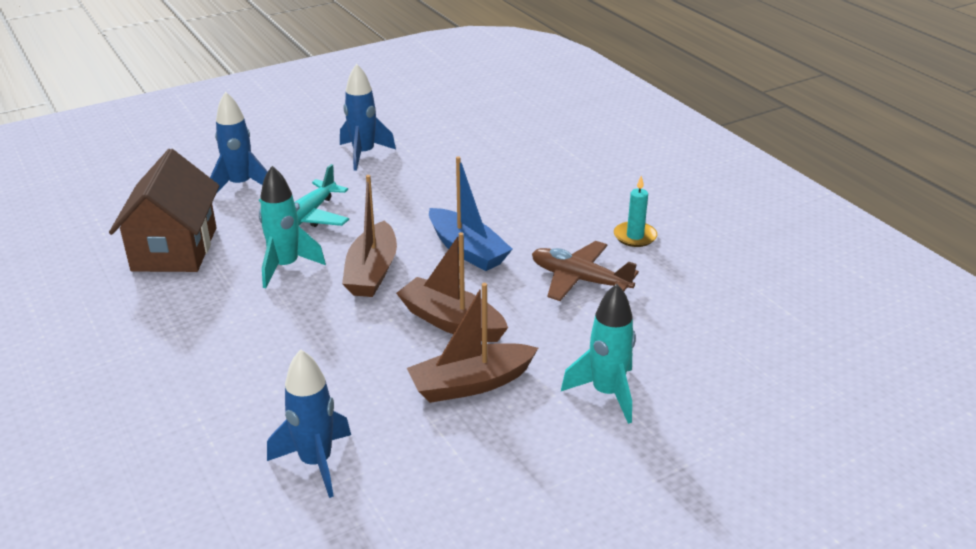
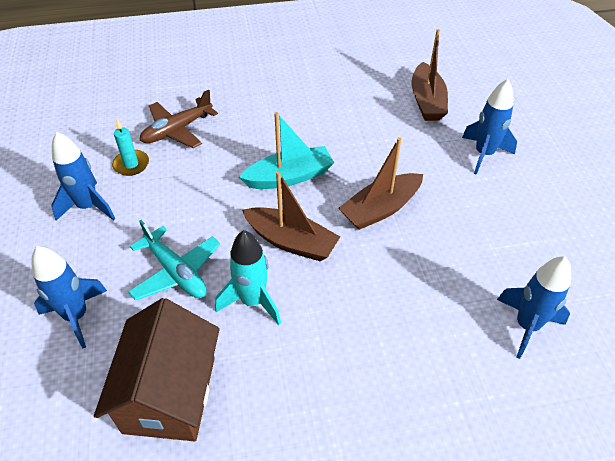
camera: 70 degrees left, 15 degrees up
(175, 249) = (170, 394): brown house -> brown house turned 75 degrees clockwise
(467, 250) = (289, 177): blue boat -> turquoise boat
(471, 384) = (457, 216): brown boat -> brown boat (427, 101)
(579, 280) = (356, 130): brown plane -> brown plane (177, 130)
(606, 393) = (484, 154): turquoise rocket -> blue rocket
(635, 236) = (317, 90): turquoise candle -> turquoise candle (131, 164)

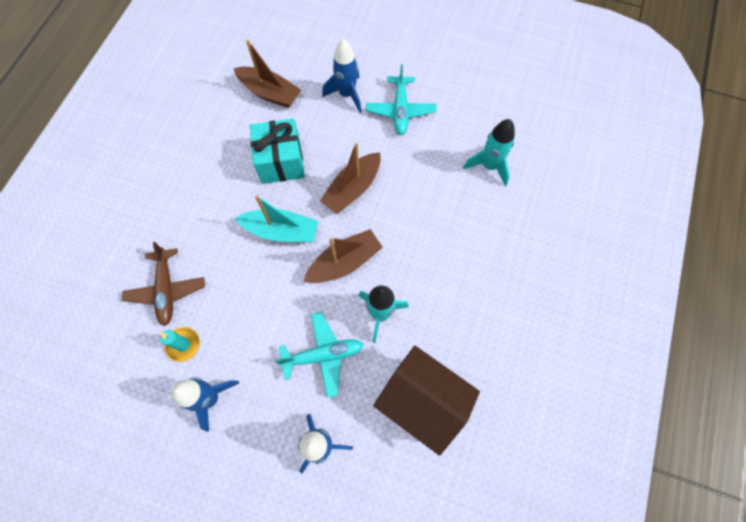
camera: 60 degrees left, 20 degrees up
(289, 177) = (281, 231): turquoise boat -> turquoise boat turned 90 degrees clockwise
(362, 142) = (281, 161): none -> turquoise gift
(380, 209) = (352, 189): brown boat -> brown boat turned 45 degrees clockwise
(511, 205) = (400, 110): none -> turquoise plane
(526, 326) = (489, 166): blue rocket -> turquoise rocket

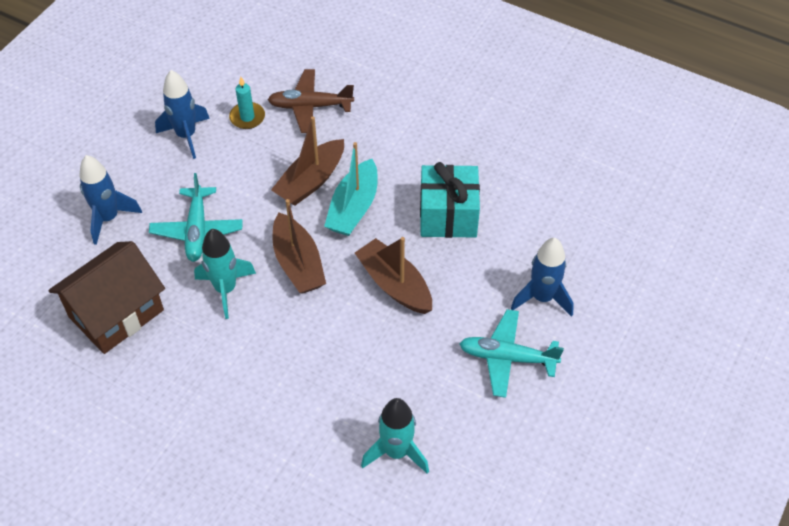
camera: 100 degrees right, 15 degrees down
(270, 93) = (554, 213): brown boat -> brown boat (311, 181)

